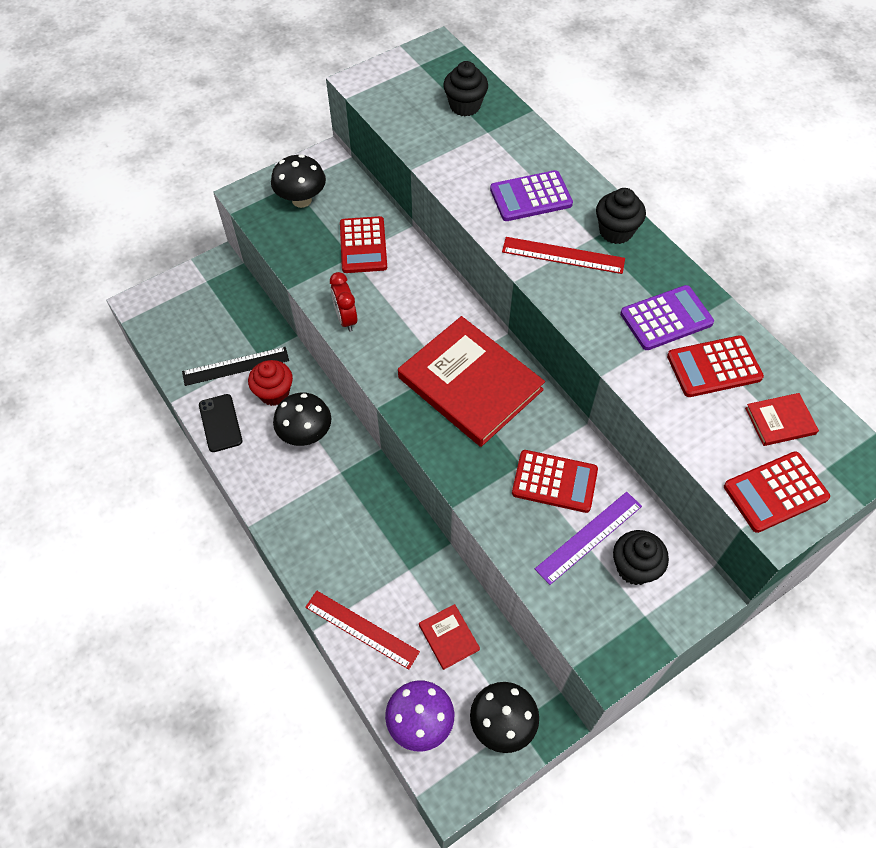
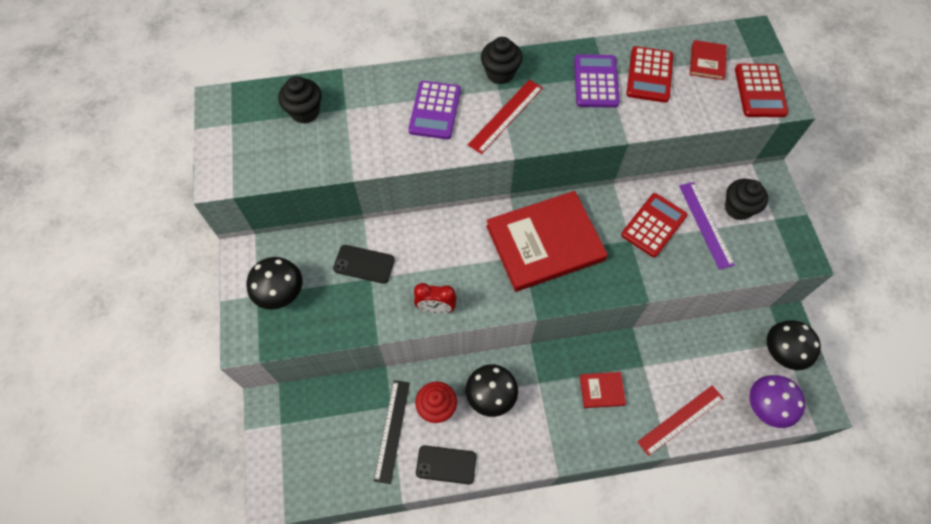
camera: 65 degrees left, 5 degrees up
(363, 245) = (364, 264): red calculator -> black phone
(449, 637) = (707, 360): red book -> red book (601, 390)

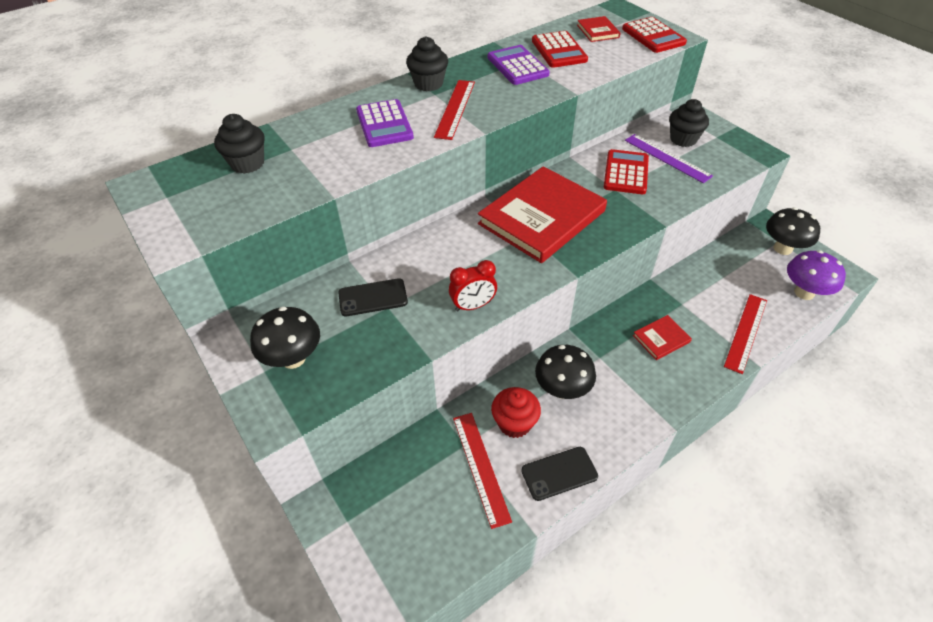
camera: 25 degrees left, 15 degrees down
(392, 430) = (480, 467): black ruler -> red ruler

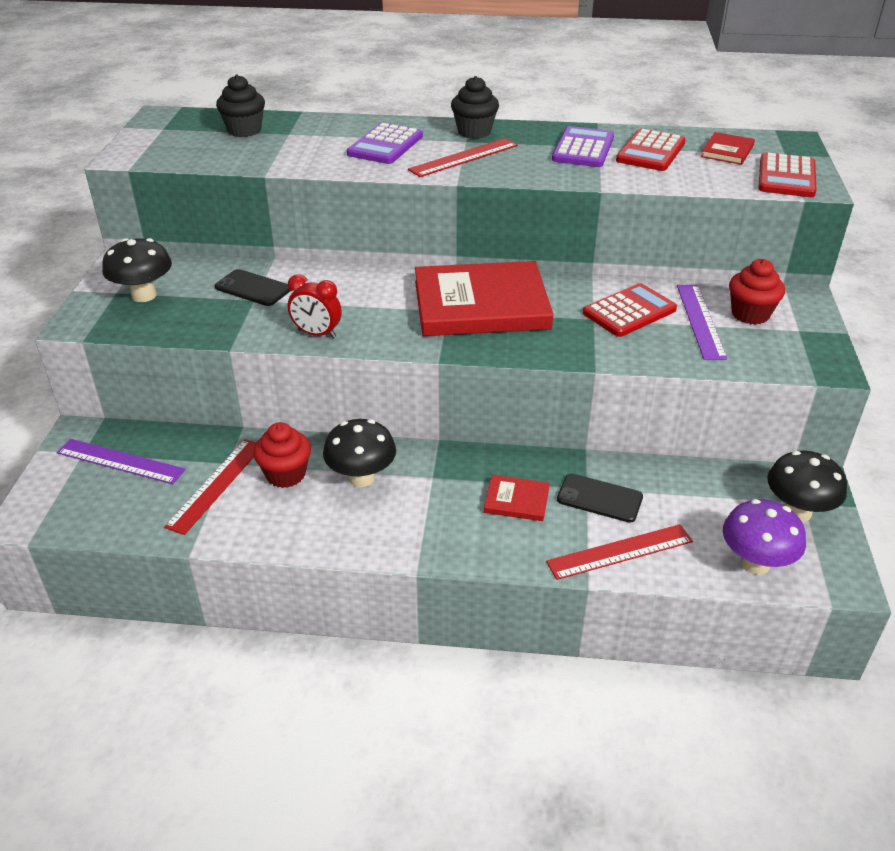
camera: 40 degrees right, 10 degrees down
(387, 504) = (120, 461): none -> purple ruler
(559, 473) = (267, 531): black phone -> black phone (599, 498)
(683, 139) = (750, 314): black cupcake -> red cupcake

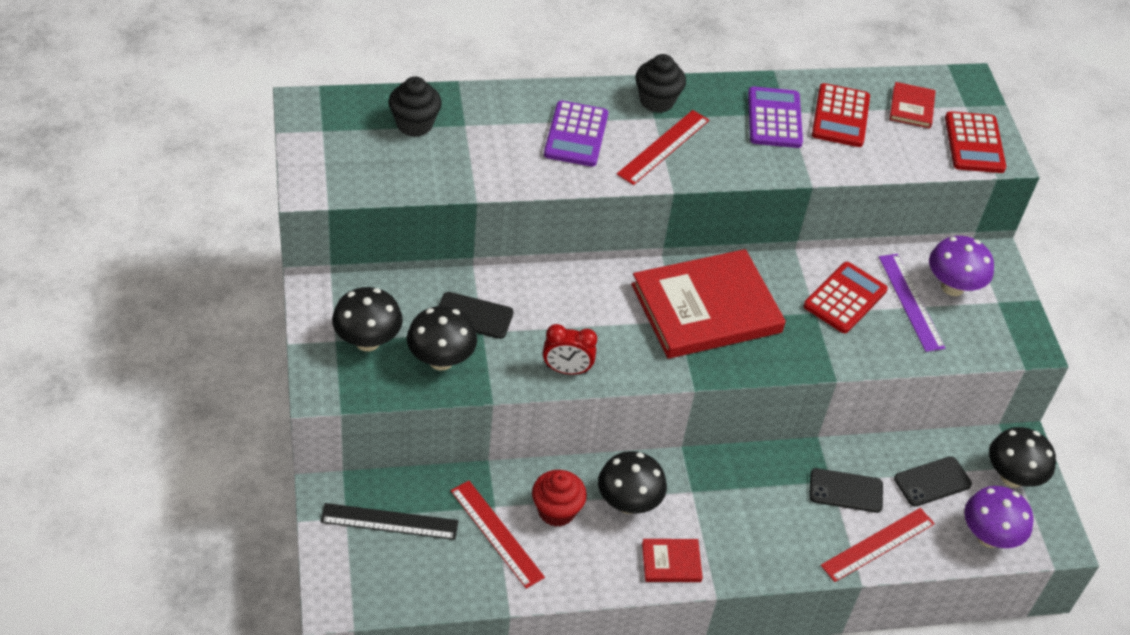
camera: 20 degrees left, 10 degrees up
(120, 461) = (389, 521): purple ruler -> black ruler
(201, 315) = (441, 360): none -> black mushroom
(216, 485) = (496, 533): red ruler -> red ruler turned 45 degrees counterclockwise
(516, 500) = (775, 505): red book -> red book (671, 562)
(701, 503) = (932, 482): none -> black phone
(750, 314) = (952, 287): red cupcake -> purple mushroom

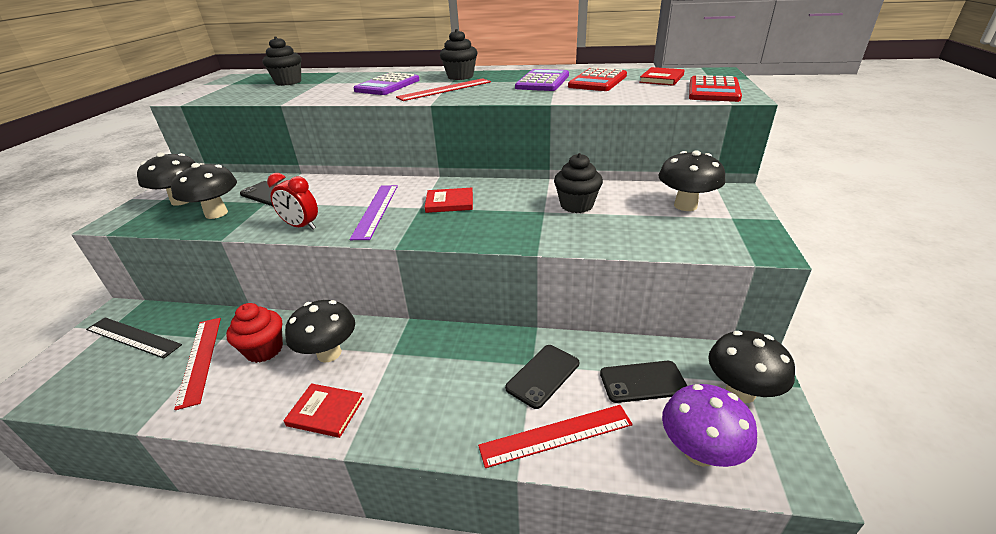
camera: 25 degrees right, 15 degrees down
(706, 308) = (449, 202): red book -> red book, size x0.43
(845, 298) = (576, 205): red calculator -> black cupcake
(845, 491) = (543, 375): black phone -> black phone turned 75 degrees counterclockwise
(911, 302) = (639, 211): purple ruler -> purple ruler (376, 210)
(952, 287) = (685, 205): purple mushroom -> black mushroom

